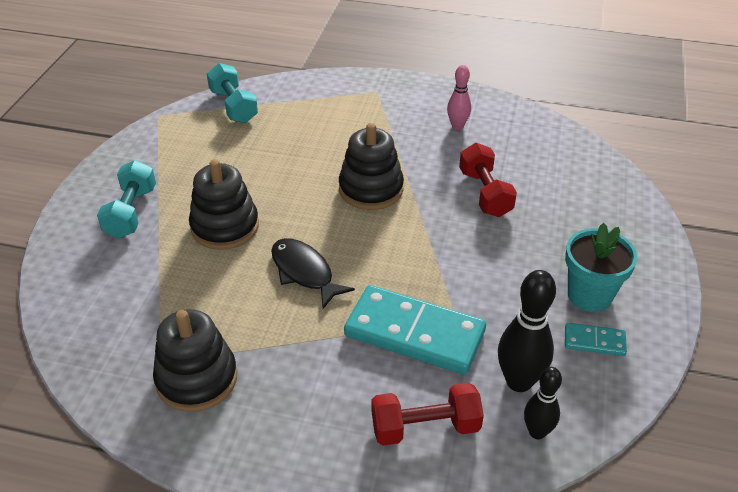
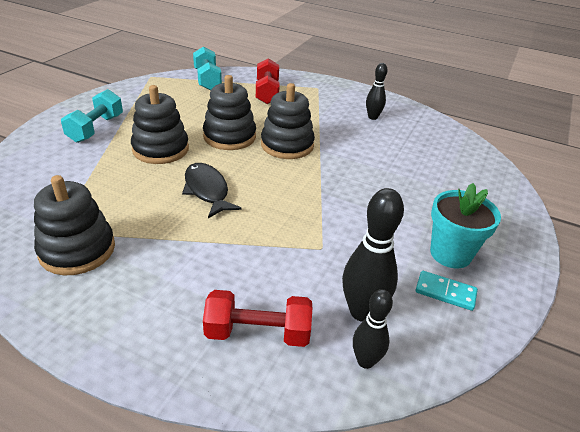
camera: 10 degrees right, 5 degrees down
(298, 191) = (229, 137): none -> black stacking toy
(414, 333) = (280, 253): turquoise domino -> none
(457, 126) = (372, 117): pink bowling pin -> black bowling pin
(485, 193) = (380, 163): red dumbbell -> red dumbbell (267, 92)

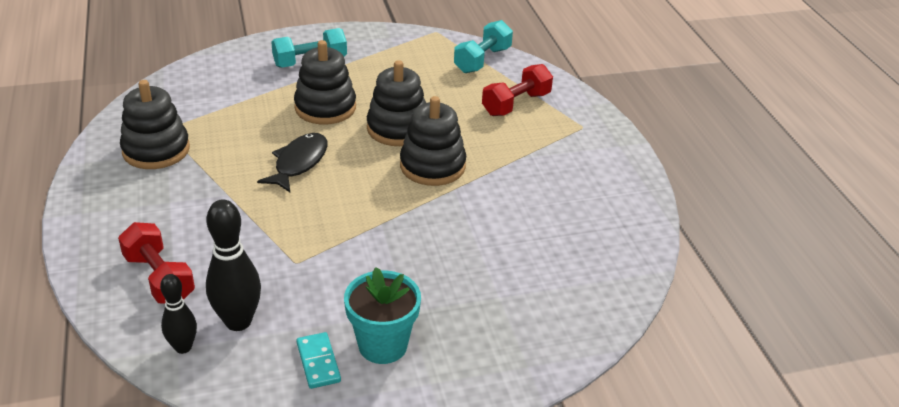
camera: 50 degrees right, 0 degrees up
(372, 117) = (577, 191): black bowling pin -> none

